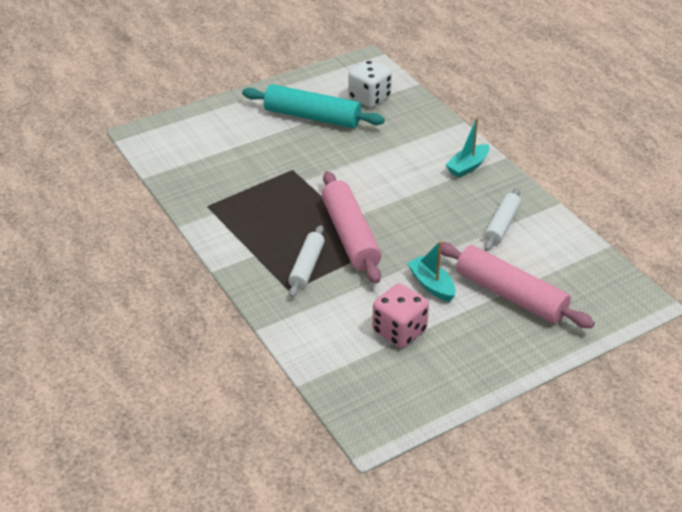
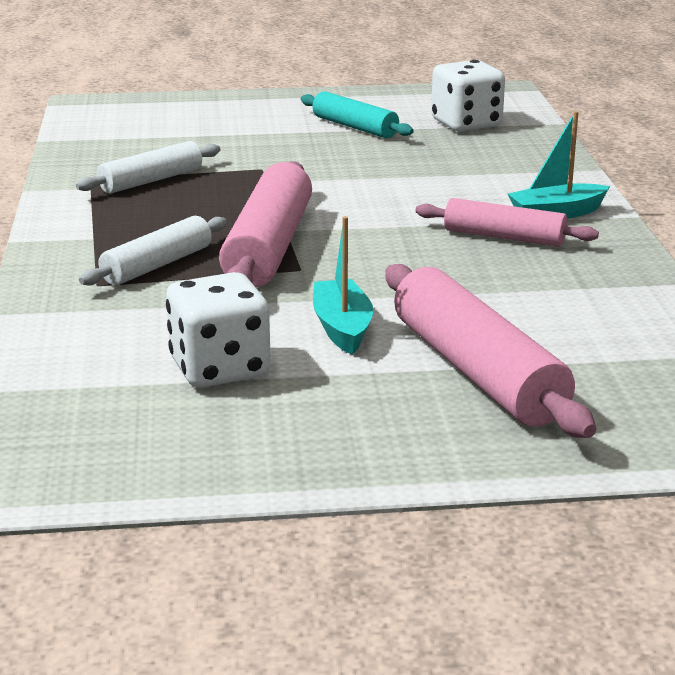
camera: 25 degrees right, 15 degrees down
(312, 117) = (355, 127): turquoise rolling pin -> turquoise rolling pin, size x0.60
(399, 331) = (220, 369): pink dice -> white dice
(456, 193) = (504, 237): none -> pink rolling pin
(501, 225) = (550, 286): white rolling pin -> white rolling pin (151, 181)

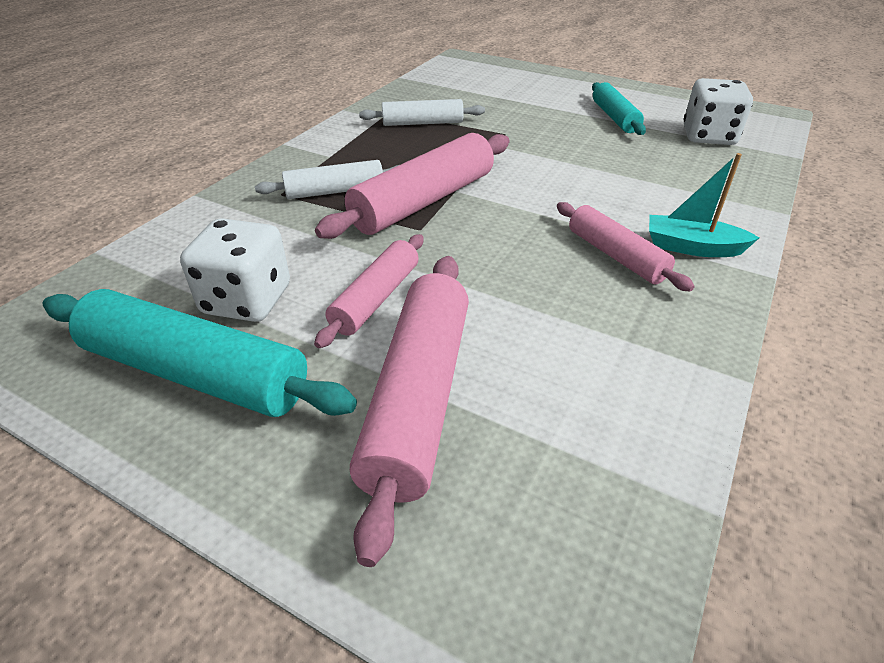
camera: 35 degrees right, 15 degrees up
(263, 425) = (196, 372): none -> turquoise rolling pin
(342, 328) = (376, 298): turquoise boat -> pink rolling pin

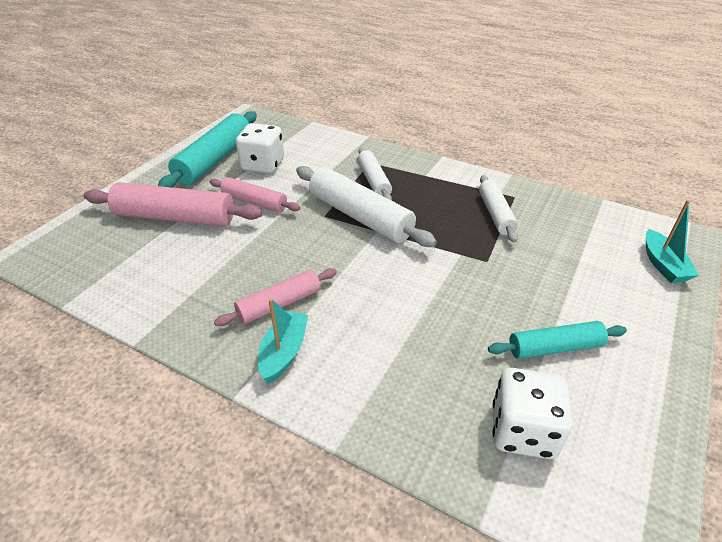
camera: 90 degrees right, 0 degrees up
(423, 201) = (360, 216): pink rolling pin -> white rolling pin
(498, 70) = (663, 265): none -> turquoise boat

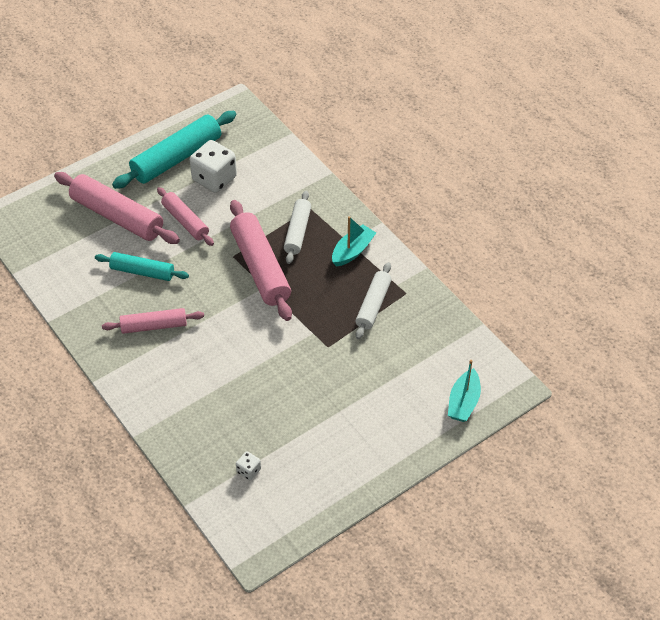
camera: 25 degrees right, 10 degrees up
(284, 352) = (137, 364): turquoise boat -> turquoise boat (352, 251)
(360, 216) = (260, 267): white rolling pin -> pink rolling pin
(523, 431) = (248, 471): white dice -> white dice, size x0.46
(554, 347) = (316, 430): turquoise rolling pin -> turquoise rolling pin (142, 272)

